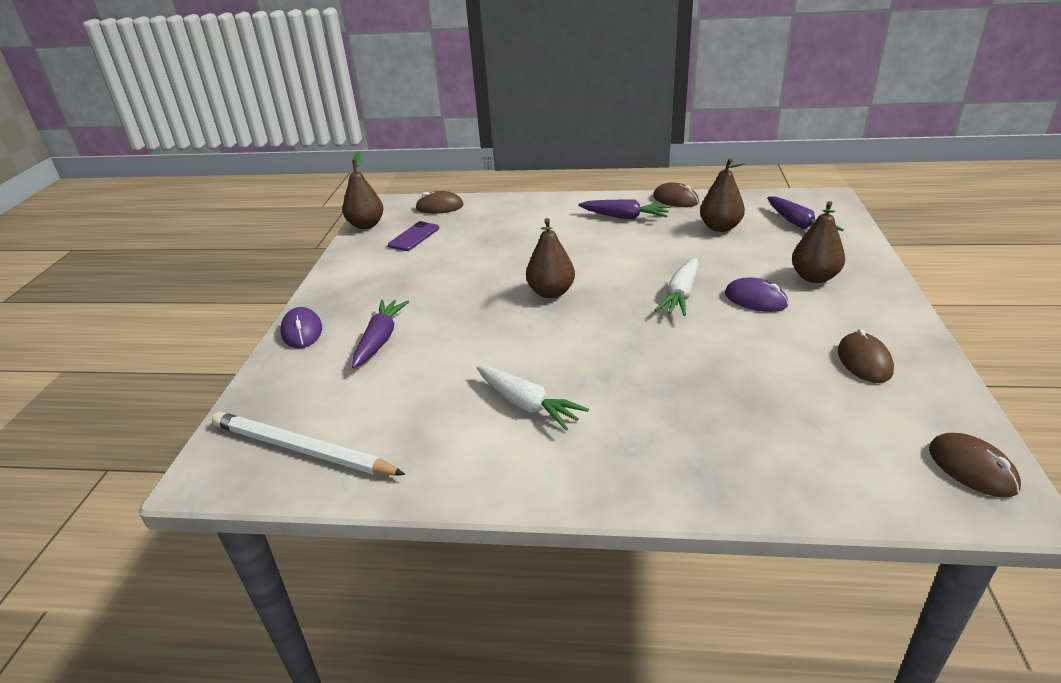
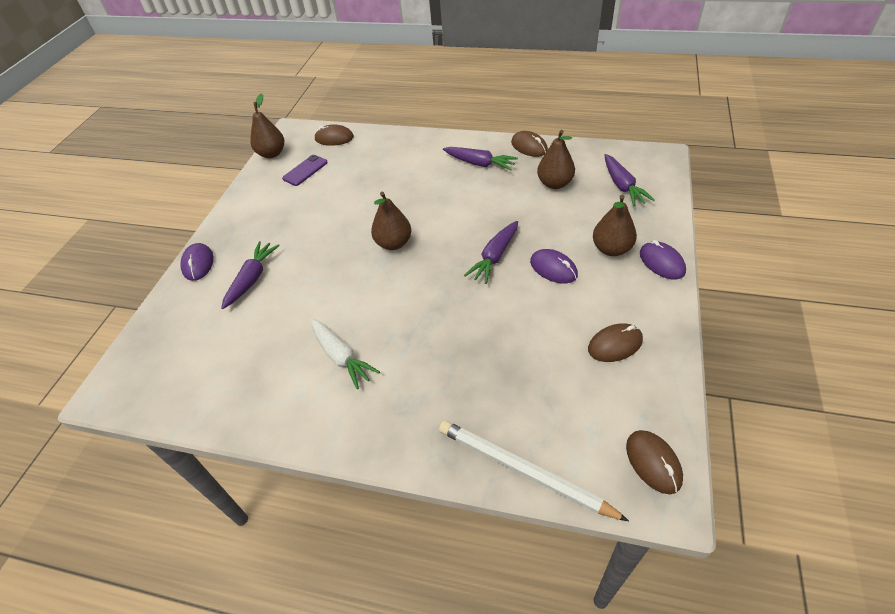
camera: 10 degrees right, 15 degrees up
(301, 449) = (173, 378): white pencil -> white pencil (523, 471)
(680, 295) = (494, 257): white carrot -> purple carrot
(864, 361) = (615, 345): brown mouse -> brown mouse turned 60 degrees clockwise
(878, 284) = (662, 262): none -> purple mouse

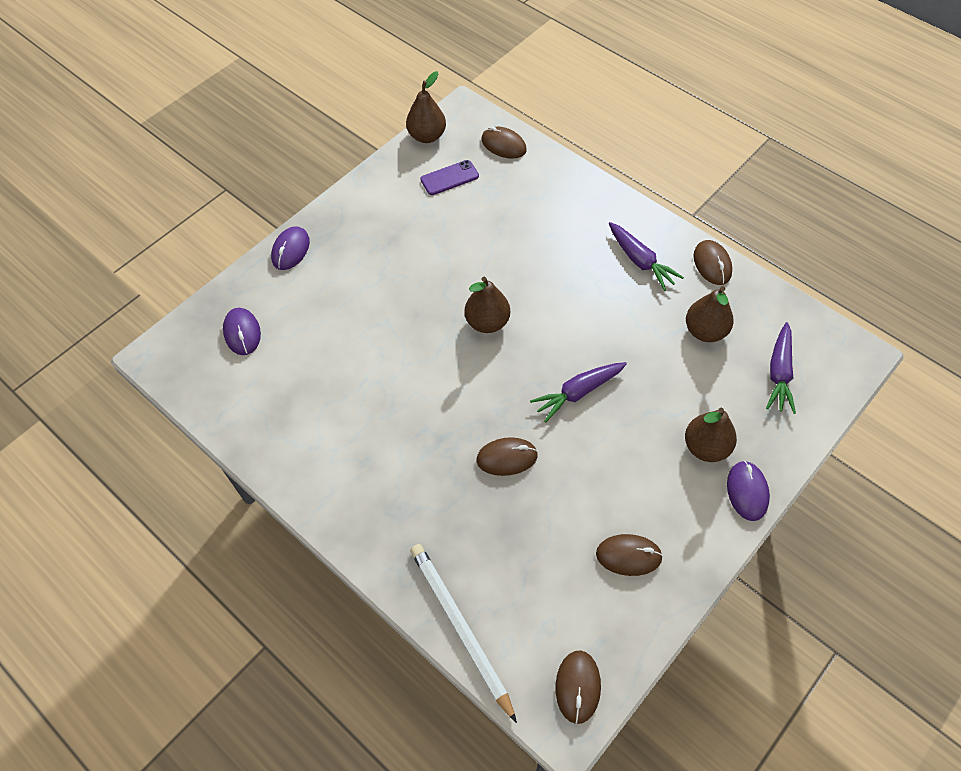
camera: 25 degrees right, 10 degrees up
(252, 279) = (332, 295): purple carrot -> none
(341, 357) = (368, 428): white carrot -> none
(472, 324) = (507, 458): none -> brown mouse
(553, 268) = (628, 438): purple mouse -> purple mouse (242, 333)

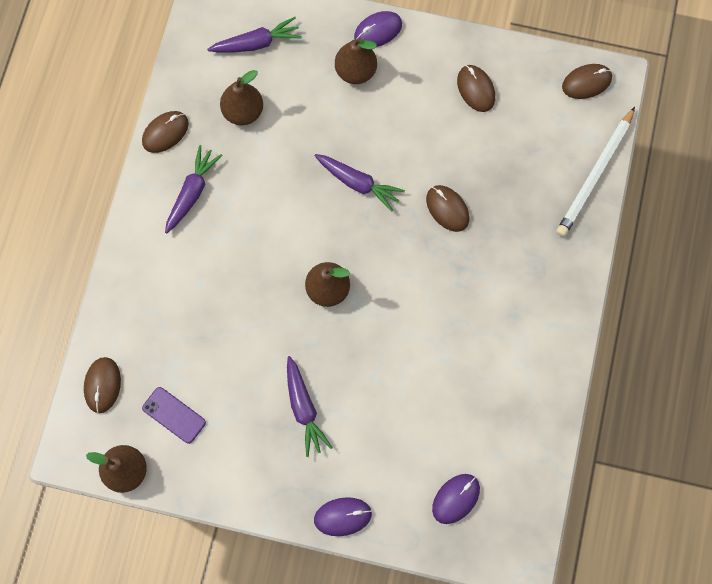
camera: 120 degrees left, 15 degrees up
(394, 261) = (304, 409): none -> purple carrot

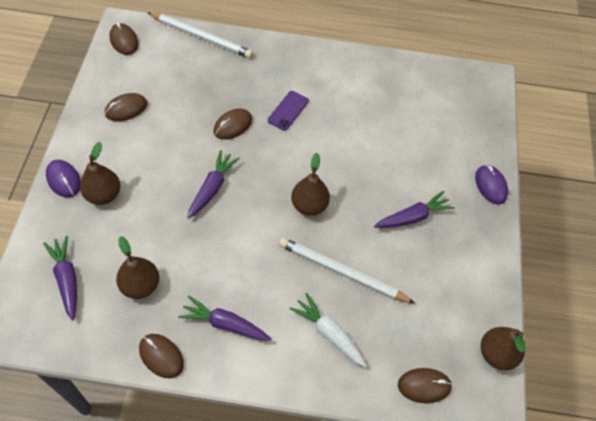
camera: 100 degrees left, 15 degrees down
(170, 295) = (329, 333): none -> white carrot
(174, 415) = (439, 318): purple phone -> purple phone (288, 111)
(239, 317) = (342, 272): none -> white pencil
(456, 499) = (459, 116): purple mouse -> none

